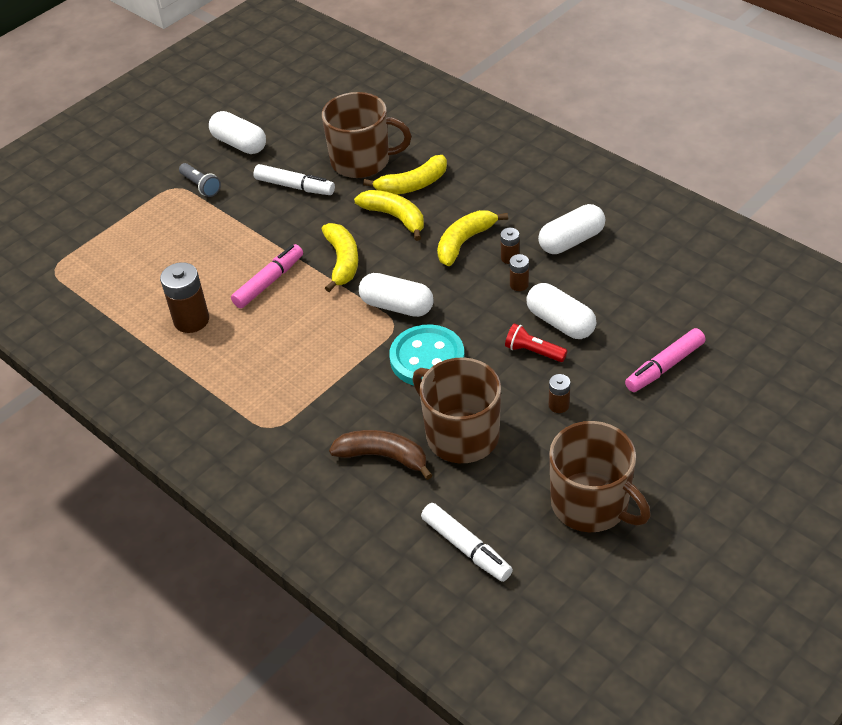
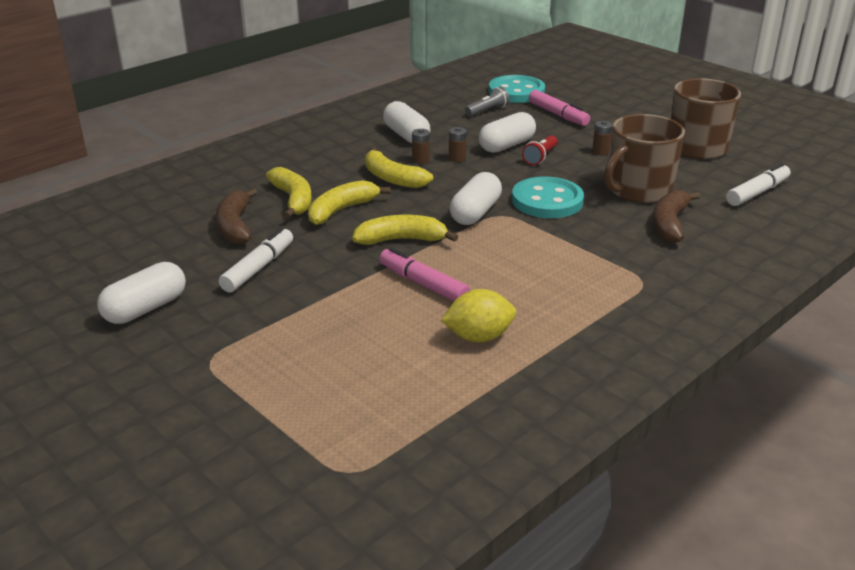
camera: 90 degrees left, 15 degrees down
(191, 320) = (478, 337): brown battery -> yellow lemon
(201, 186) = (219, 338): grey flashlight -> grey flashlight (487, 111)
(362, 161) = (235, 226): brown mug -> brown banana
(733, 325) = (516, 92): none -> turquoise button

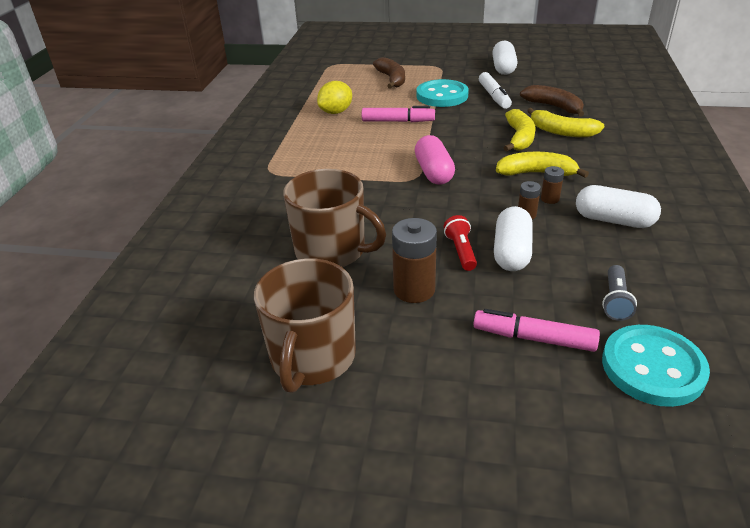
camera: 145 degrees right, 5 degrees up
(401, 240) = (449, 137): yellow banana -> none
(475, 213) = (433, 172): white capsule -> pink capsule
(547, 201) = (396, 204): turquoise button -> turquoise button (442, 96)
(600, 152) = (414, 289): brown battery -> brown battery, size x1.89
(638, 190) = (332, 251): brown mug -> brown mug turned 105 degrees clockwise
(669, 224) = (279, 224): brown banana -> brown banana (392, 79)
(757, 193) = (212, 301): white marker -> none

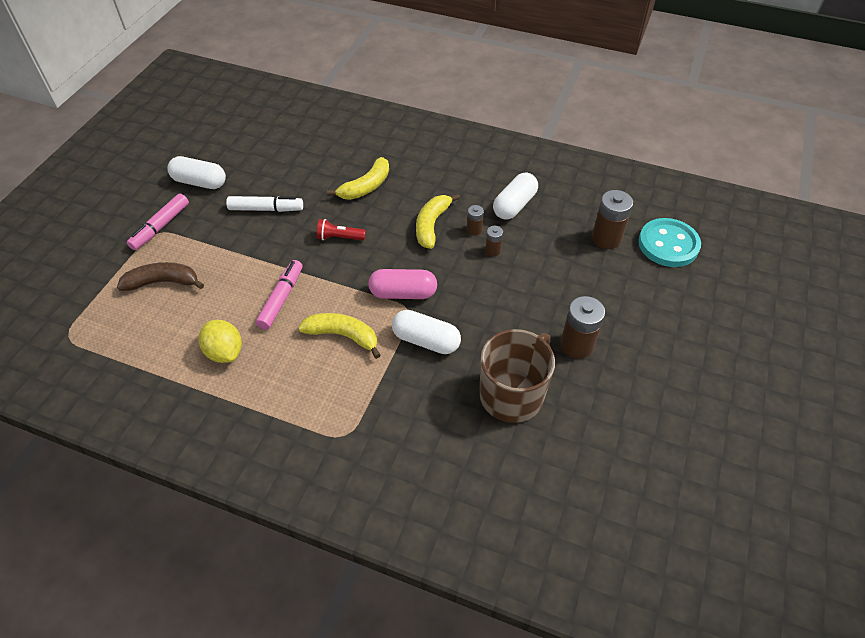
camera: 80 degrees left, 15 degrees up
(312, 357) = (647, 424): brown mug -> none
(442, 96) = (239, 248): turquoise button -> none
(461, 251) = (533, 304): red flashlight -> red flashlight (339, 237)
(511, 252) = (541, 274): white capsule -> white capsule (426, 340)
(519, 138) = (364, 217): yellow banana -> yellow banana (343, 336)
(534, 338) = (638, 290): pink marker -> pink marker (161, 226)
(554, 107) = (314, 175): brown banana -> none
(615, 301) = (606, 238): grey flashlight -> brown battery

